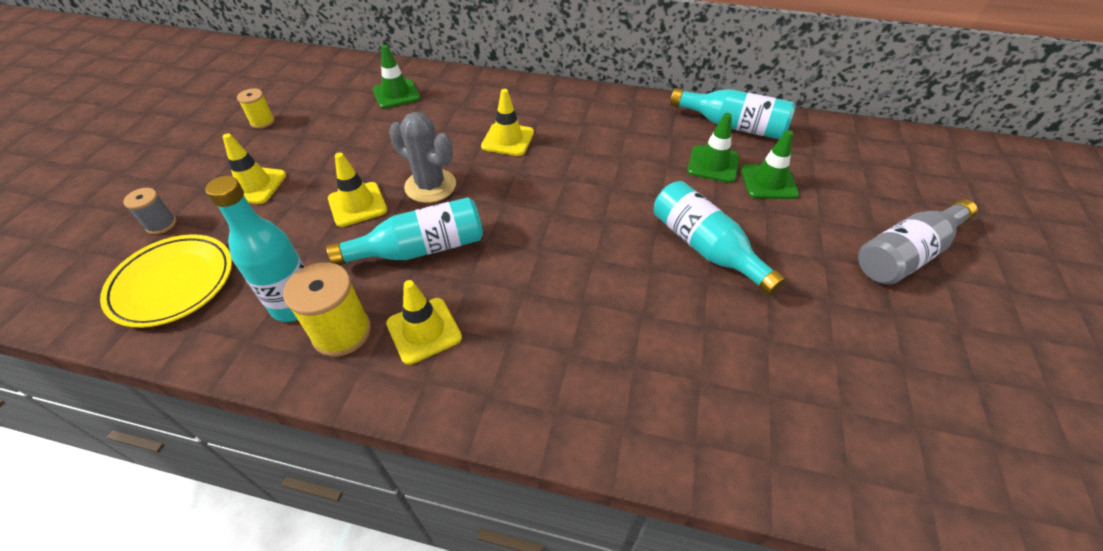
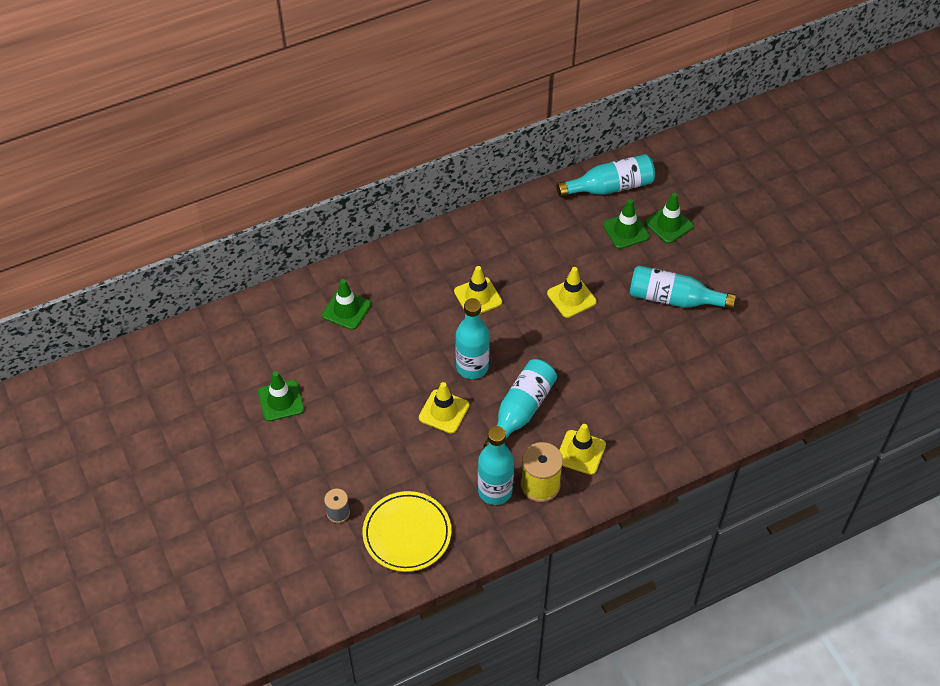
camera: 40 degrees left, 5 degrees up
(254, 185) = (356, 447): yellow traffic cone -> yellow traffic cone (571, 297)
(262, 122) = (281, 401): yellow spool -> green traffic cone
(430, 186) = (472, 367): grey cactus -> turquoise bottle
(906, 254) = (775, 232): grey bottle -> none

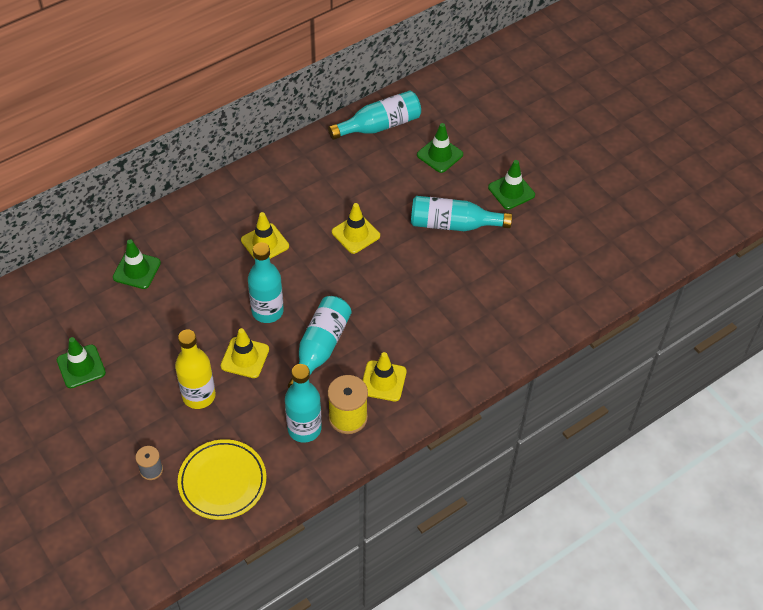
camera: 10 degrees left, 0 degrees up
(393, 444) = (199, 396): none -> yellow bottle
(626, 231) = (400, 165): green traffic cone -> green traffic cone (511, 191)

